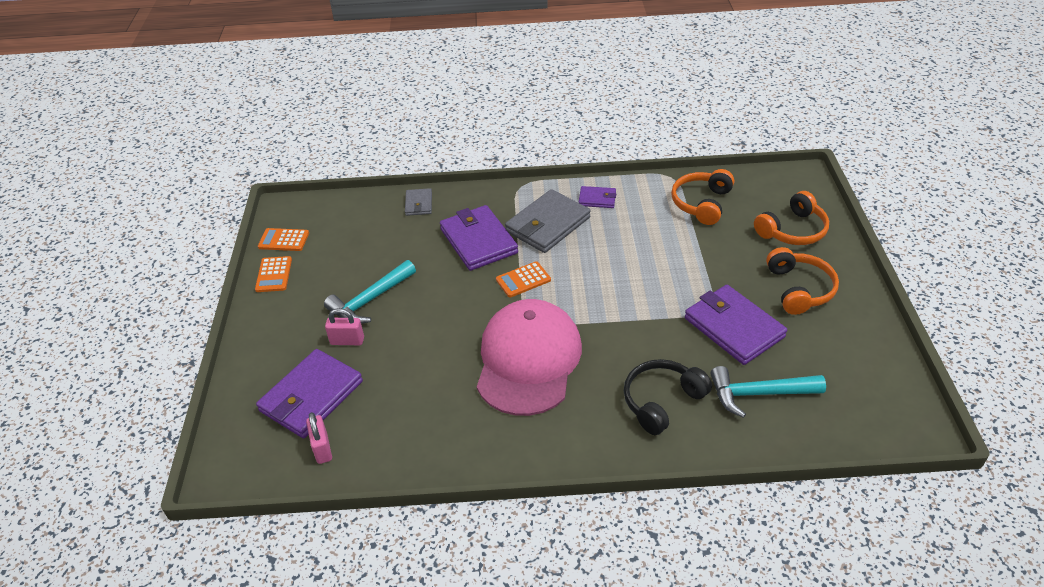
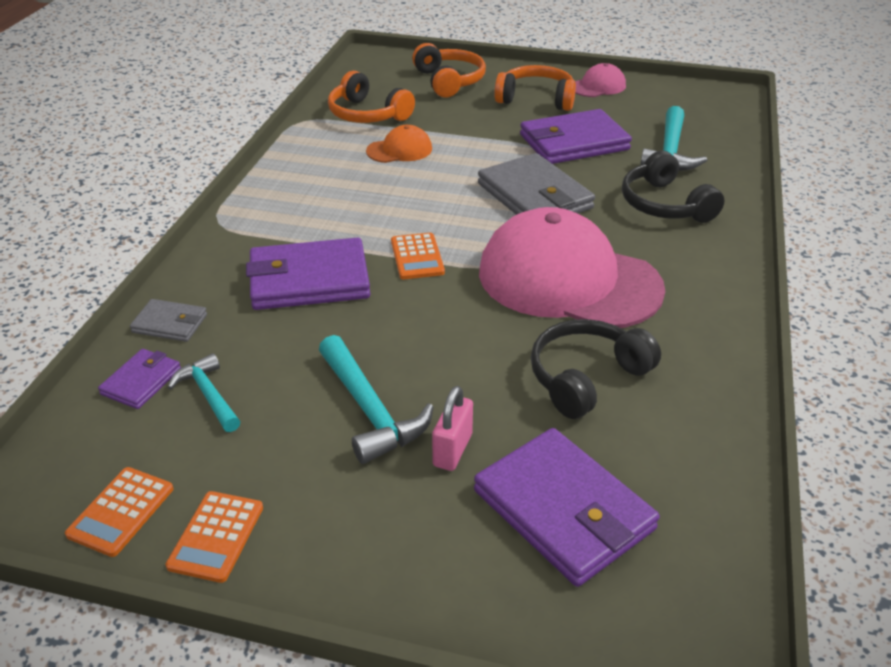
camera: 75 degrees left, 5 degrees down
(274, 274) = (216, 536): orange calculator -> orange calculator turned 90 degrees clockwise
(322, 448) = (680, 507): pink padlock -> none
(366, 238) = (208, 395): none -> turquoise hammer
(425, 388) = (586, 377): none -> black headphones
(548, 225) = (321, 218): grey wallet -> grey wallet (535, 196)
(597, 199) = (301, 173): purple wallet -> purple wallet (141, 381)
(658, 234) = (399, 150): none -> orange cap
(858, 324) = (598, 86): none -> pink cap

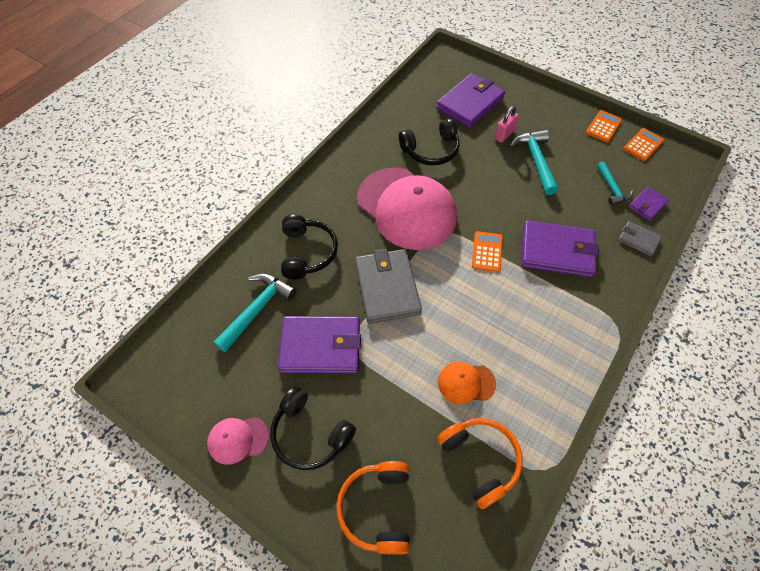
camera: 160 degrees left, 20 degrees up
(536, 99) = (310, 434): orange headphones -> black headphones
(564, 510) = (470, 103): purple wallet -> purple wallet turned 60 degrees clockwise

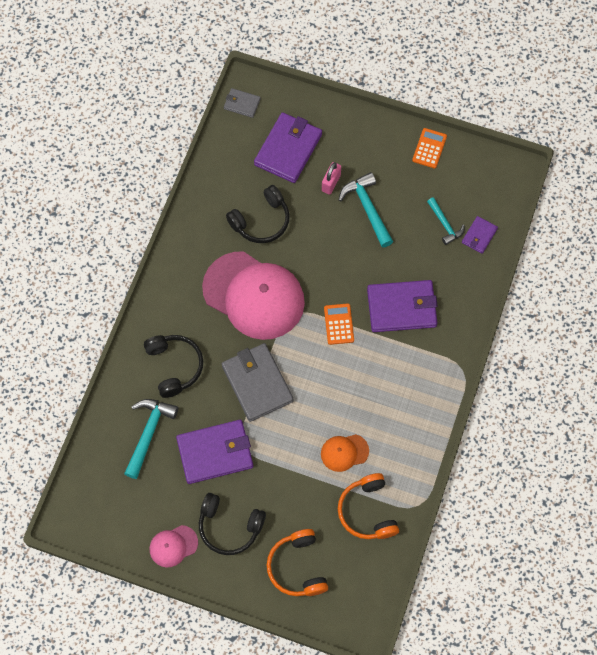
camera: 15 degrees left, 10 degrees up
(480, 460) = (367, 511): orange headphones -> orange headphones turned 150 degrees counterclockwise
(638, 240) = (473, 277): grey wallet -> grey wallet (242, 104)
(643, 145) = (470, 163): orange calculator -> none

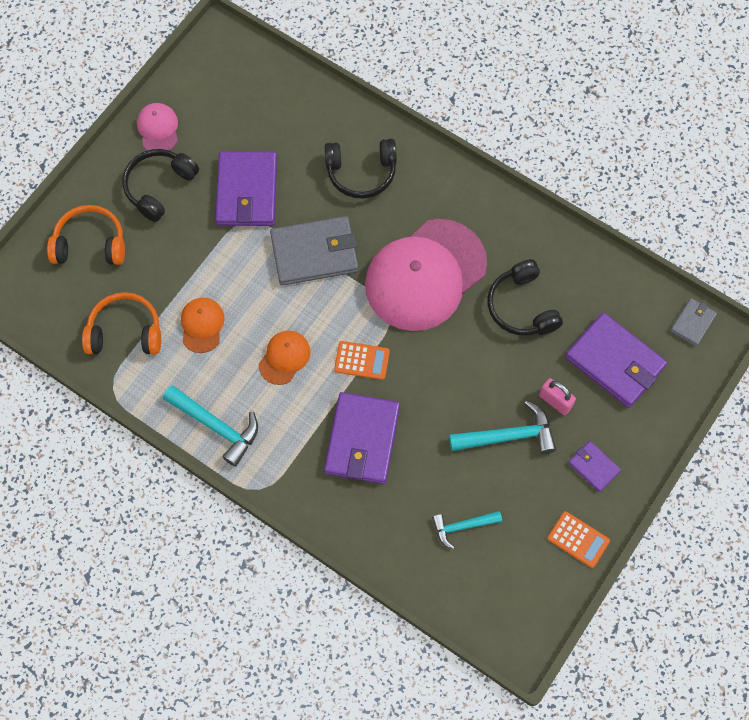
camera: 105 degrees right, 0 degrees up
(148, 433) = (290, 131): turquoise hammer -> turquoise hammer (216, 426)
(353, 381) = (284, 358): none -> orange cap
(479, 236) = (435, 566): purple wallet -> purple wallet (593, 467)

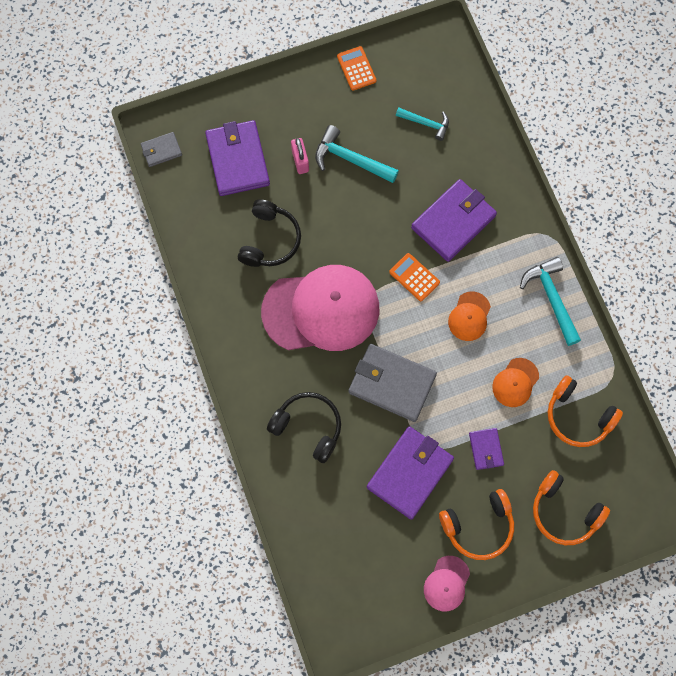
camera: 145 degrees left, 5 degrees up
(159, 187) = (478, 526): black headphones -> orange headphones
(284, 358) = (469, 316): orange cap -> orange cap turned 45 degrees counterclockwise
(593, 467) = (310, 104): purple wallet -> purple wallet (486, 449)

